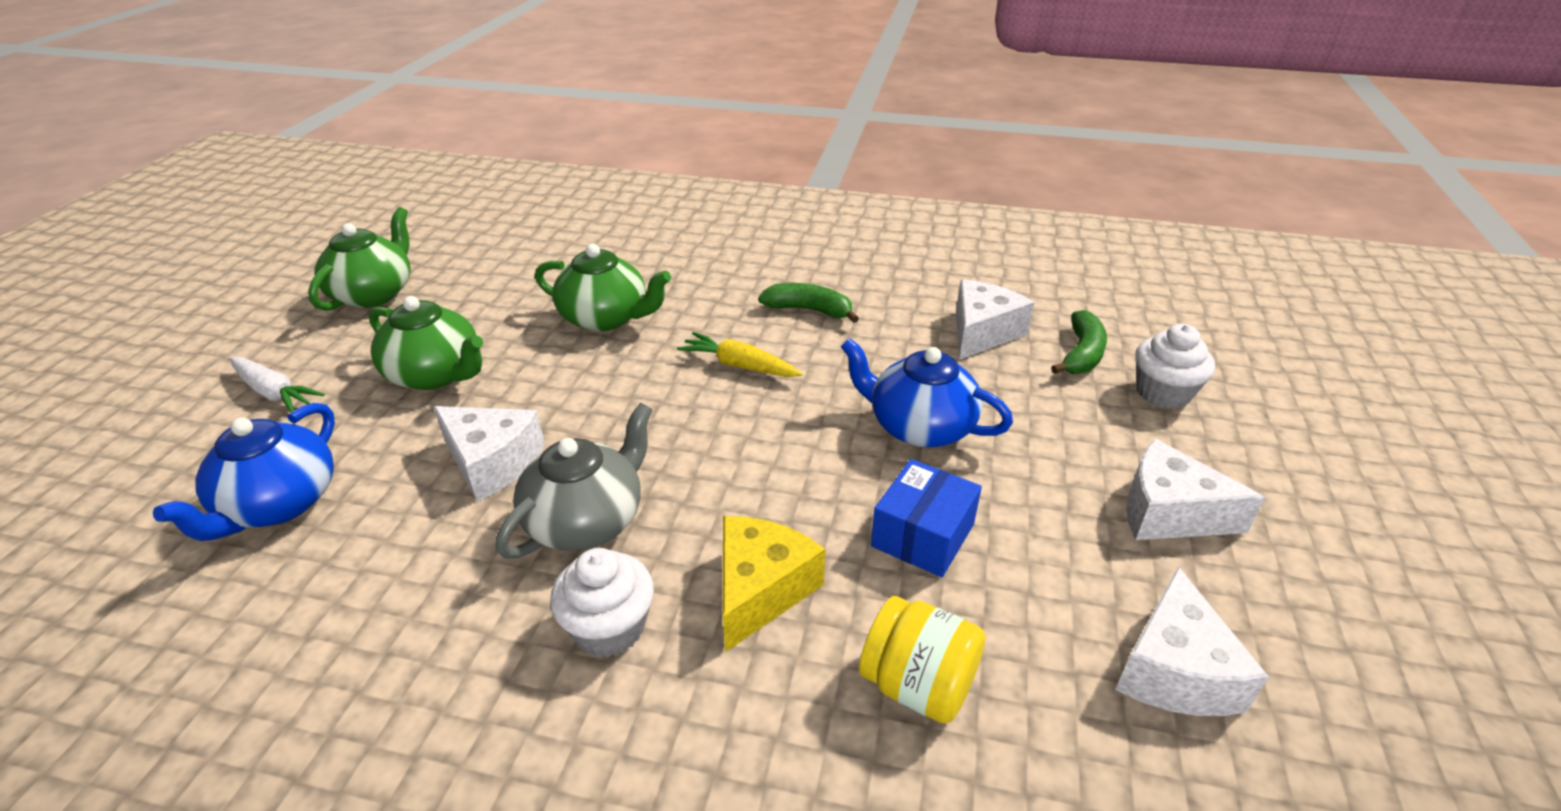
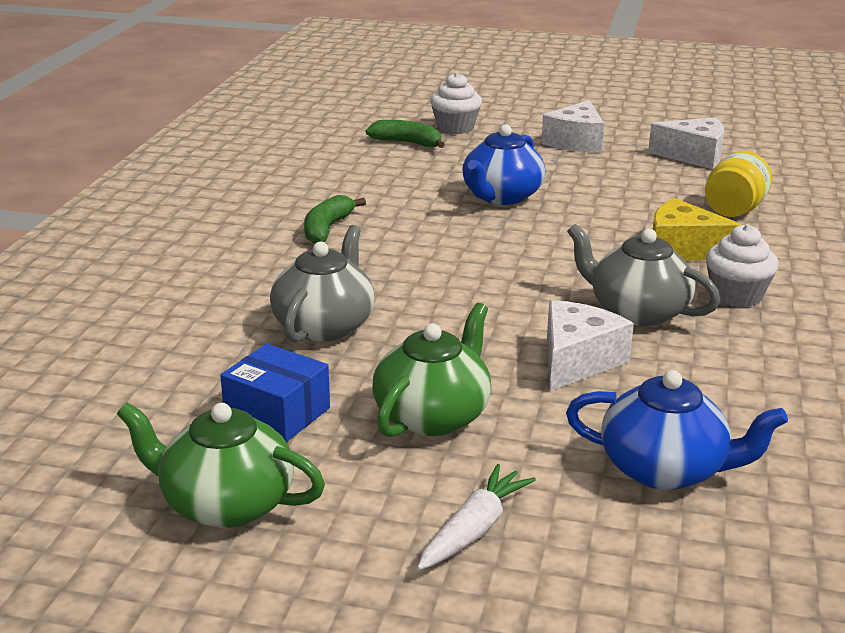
camera: 90 degrees left, 10 degrees down
(606, 318) = (324, 325): green teapot -> grey teapot
(739, 366) = (419, 258): yellow carrot -> none
(923, 535) = (615, 202): blue box -> blue box (277, 413)
(982, 332) = (374, 169): white cheese -> none

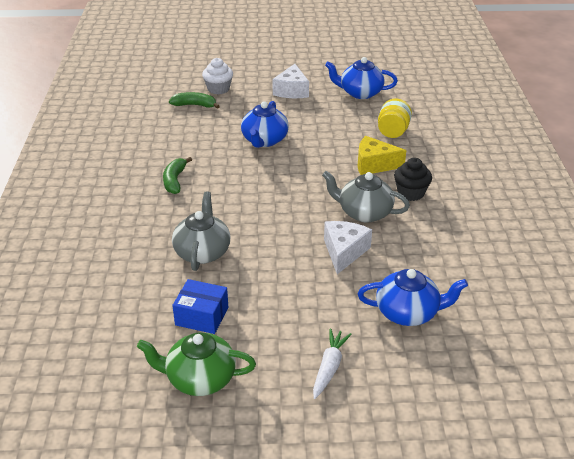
camera: 15 degrees left, 10 degrees up
(433, 415) = (283, 302): green teapot -> none
(694, 156) = (360, 93): white cheese -> blue teapot
(736, 295) = (410, 193): white cupcake -> black cupcake

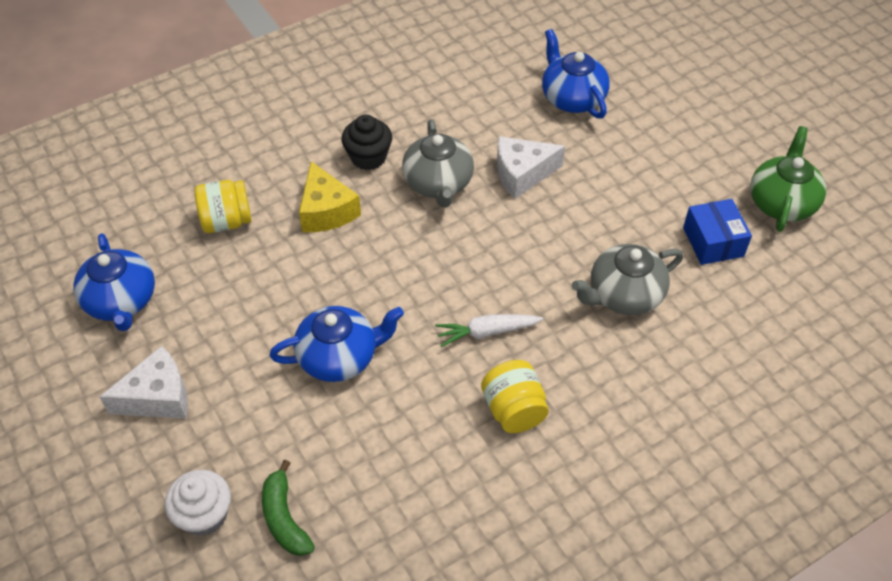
camera: 120 degrees left, 15 degrees up
(175, 180) = (513, 410): green banana -> yellow jar
(200, 379) = (781, 202): green teapot -> green teapot turned 135 degrees counterclockwise
(329, 367) = (685, 124): white carrot -> white carrot (487, 332)

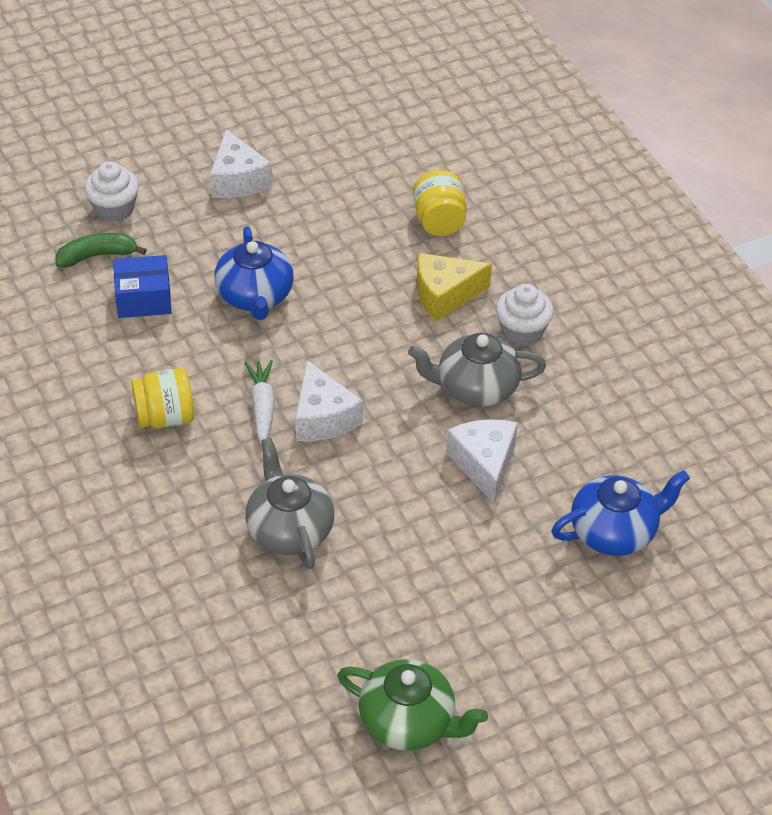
camera: 95 degrees right, 5 degrees down
(121, 301) = (348, 154): blue teapot -> none
(368, 157) = (522, 332): black cupcake -> white cupcake
(491, 285) = (323, 417): none -> white cheese
(713, 242) = (353, 631): blue box -> blue box (143, 298)

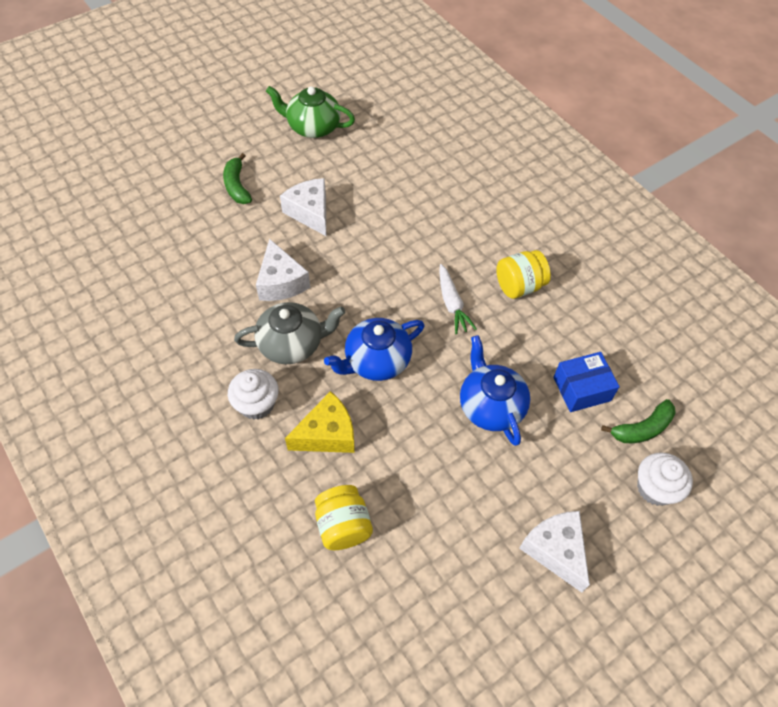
camera: 170 degrees right, 10 degrees up
(289, 530) = (407, 219): grey teapot -> none
(323, 417) = (405, 302): white cheese -> white cheese (310, 212)
(544, 621) = (237, 186): none -> green banana
(614, 532) = (188, 246): blue teapot -> blue teapot (376, 361)

